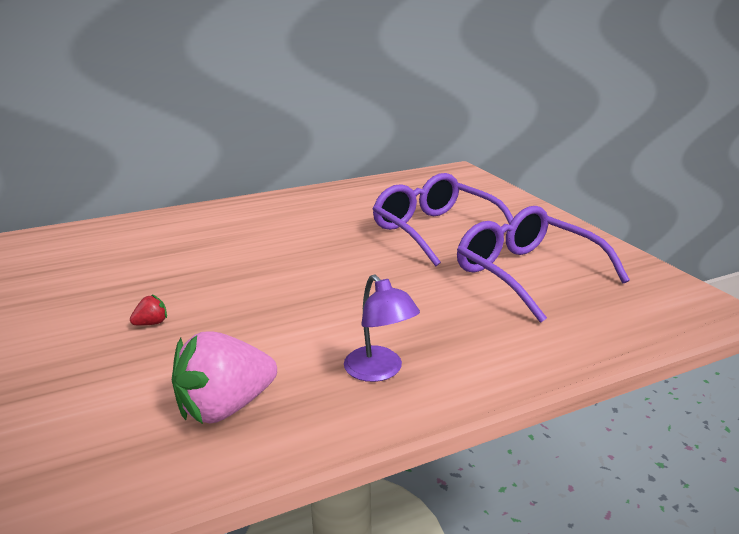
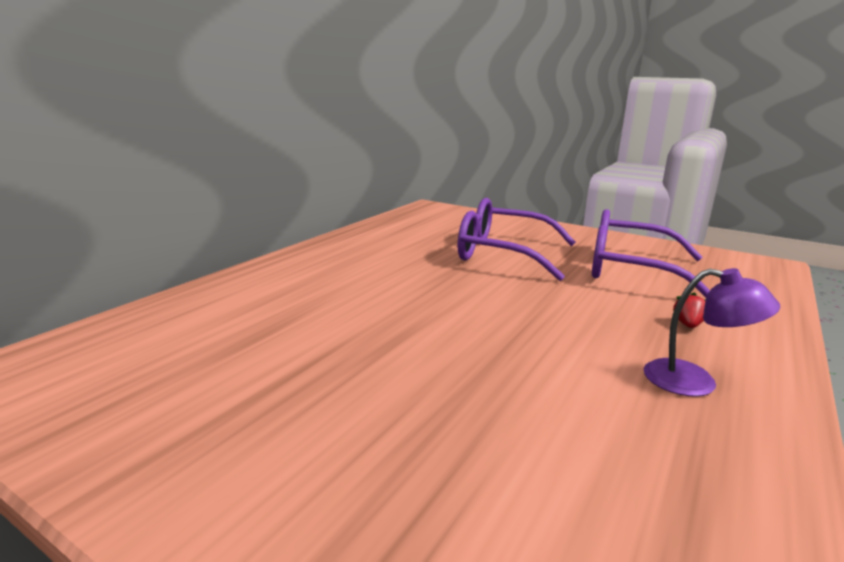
camera: 35 degrees left, 5 degrees down
(151, 323) = (388, 425): red strawberry -> red strawberry (687, 325)
(225, 407) = (651, 483): pink strawberry -> none

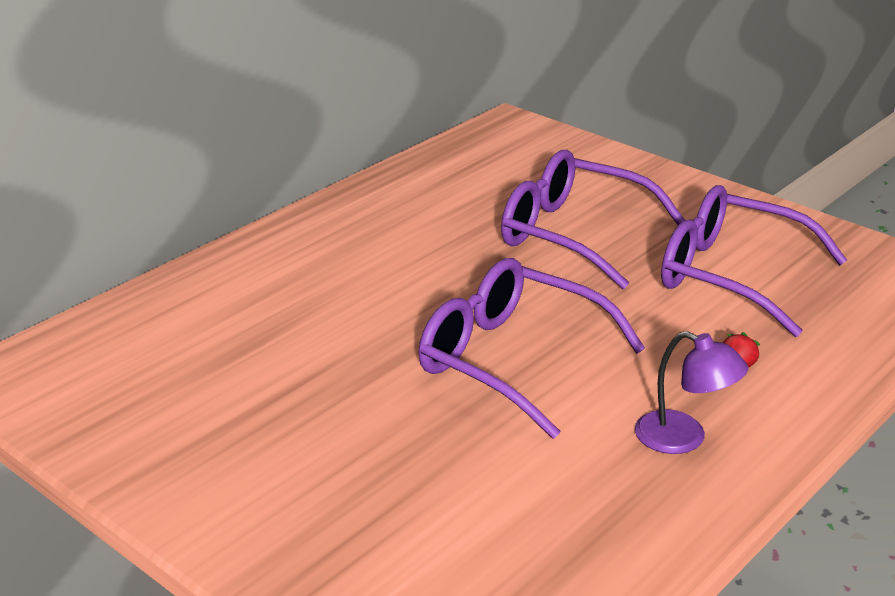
camera: 10 degrees right, 10 degrees up
(503, 331) = (513, 361): none -> purple glasses

